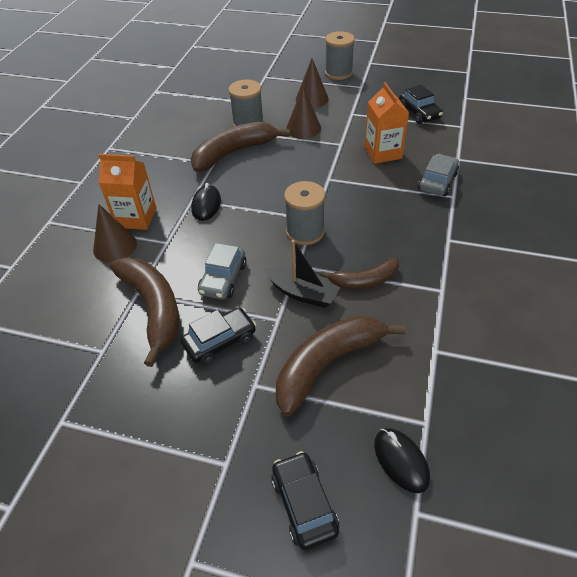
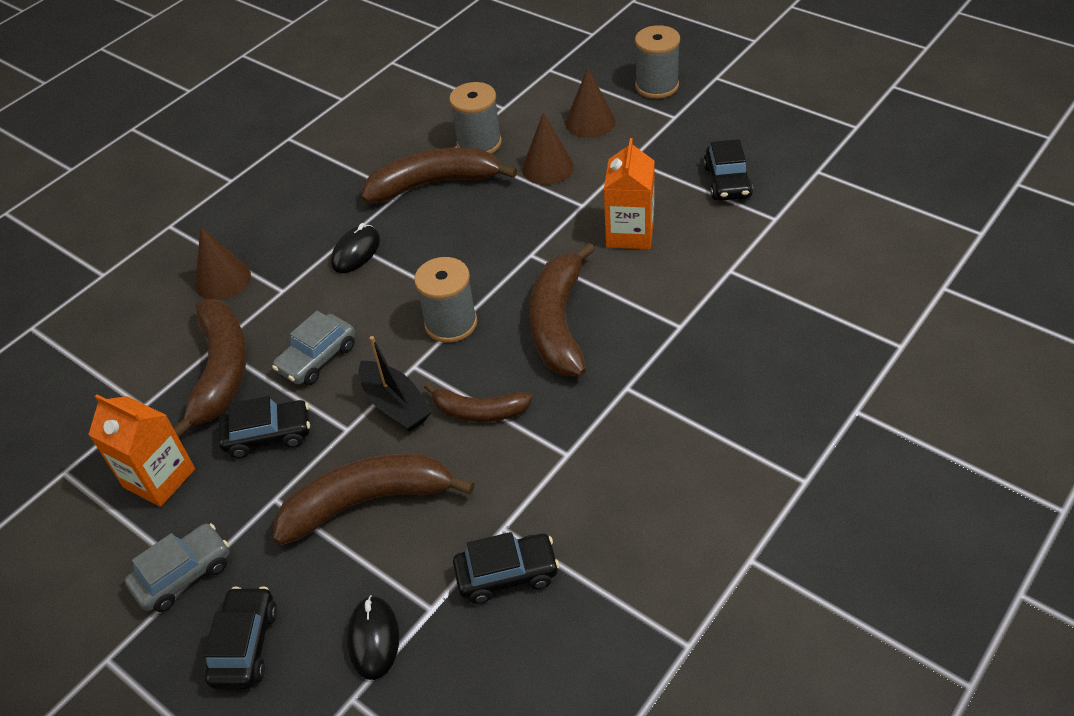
camera: 25 degrees right, 0 degrees up
(136, 218) = (266, 247): orange carton -> orange carton (159, 478)
(377, 213) = (559, 323): none -> brown banana
(437, 182) = (673, 298): grey car -> grey car (183, 574)
(461, 380) = (507, 574): none -> black car

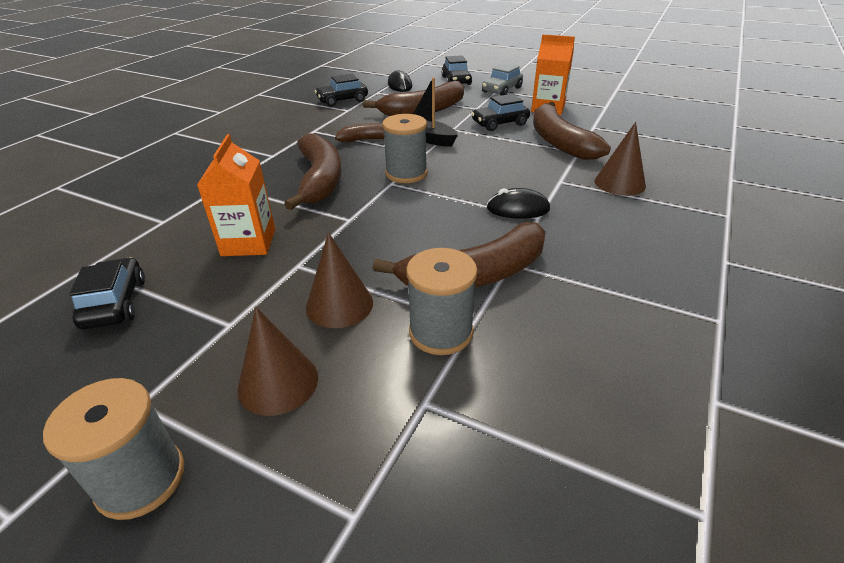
camera: 165 degrees right, 10 degrees down
(317, 358) = (496, 151): grey car -> none
(356, 252) = (518, 209): black mouse -> black mouse turned 75 degrees clockwise

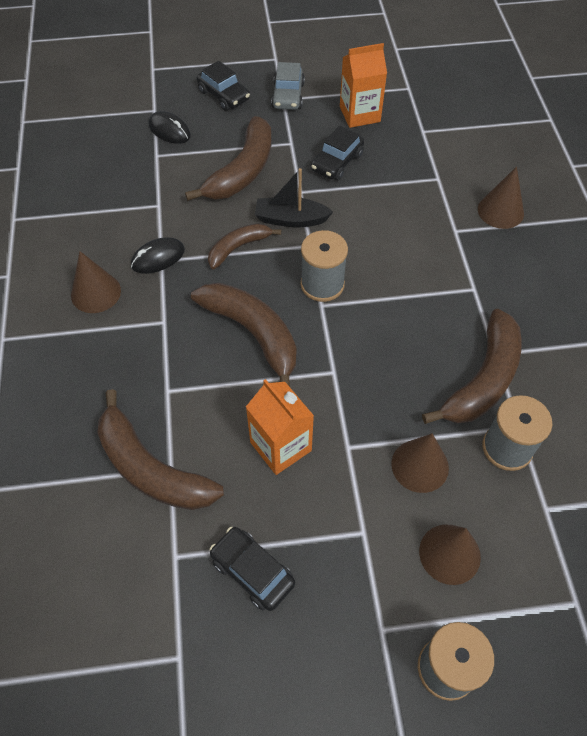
camera: 35 degrees left, 20 degrees up
(253, 131) = (96, 293): none -> brown cone
(342, 100) = (134, 189): black car -> none
(518, 209) = (452, 286): black mouse -> black mouse (158, 258)
(559, 142) = (412, 170): brown banana -> brown banana (151, 468)

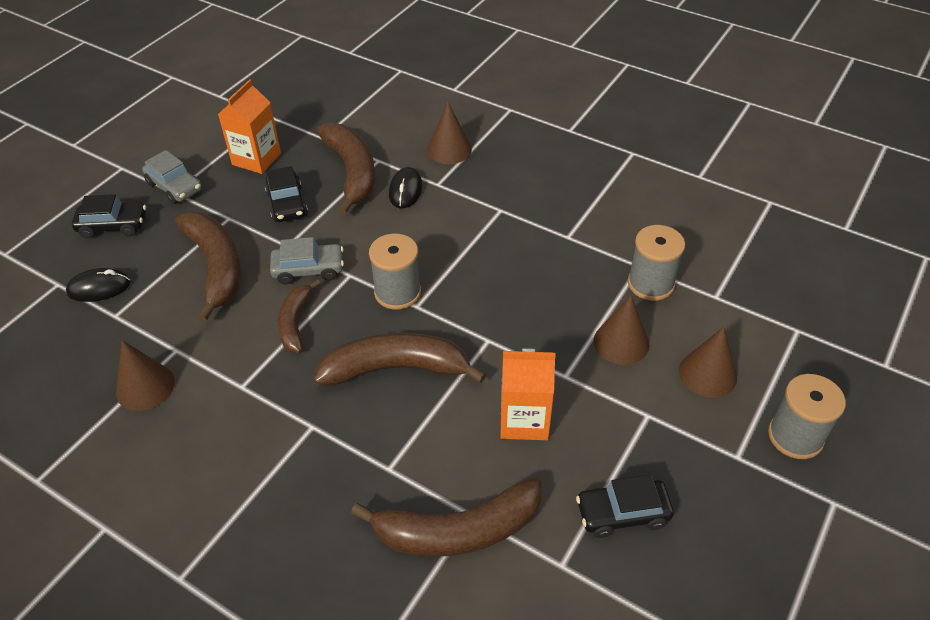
camera: 50 degrees left, 10 degrees down
(96, 293) = (218, 461): brown cone -> brown cone (145, 386)
(158, 258) = (236, 387): black mouse -> black mouse (405, 190)
(291, 219) = (308, 269): black boat -> grey car
(483, 379) = (582, 258): brown banana -> brown banana (352, 172)

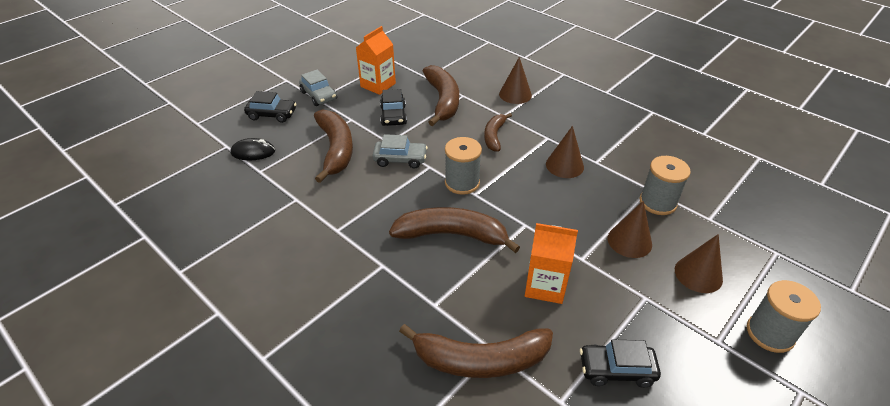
camera: 10 degrees right, 5 degrees down
(145, 386) = (269, 220): brown cone -> brown cone (564, 165)
(295, 322) = (384, 193): brown banana -> brown banana (494, 136)
(405, 190) = (479, 117): black mouse -> none

